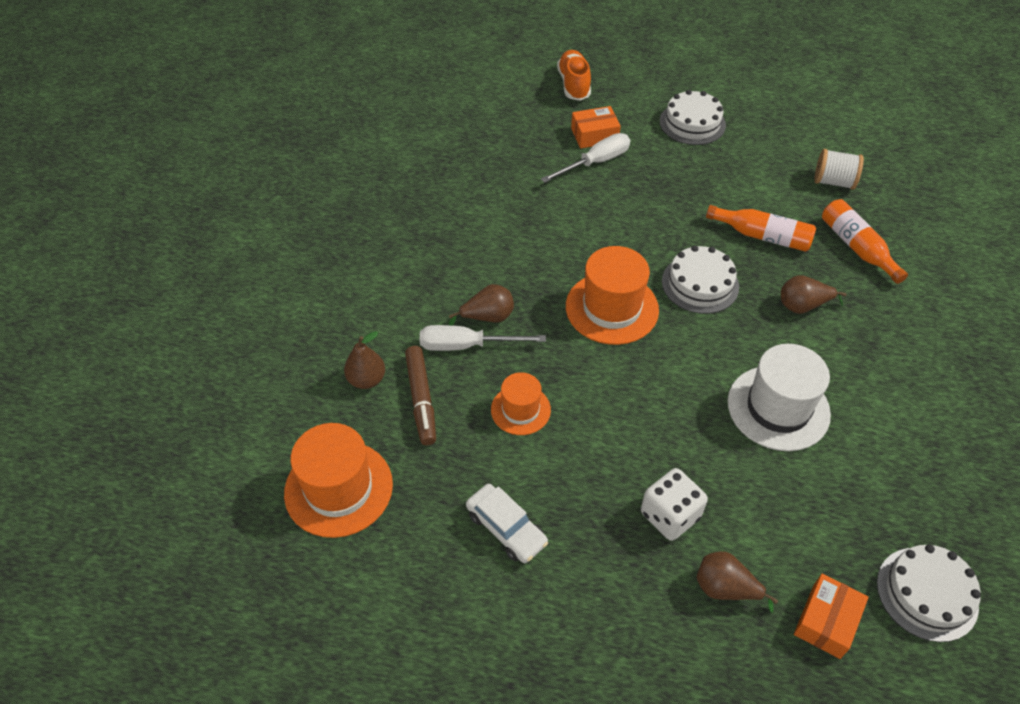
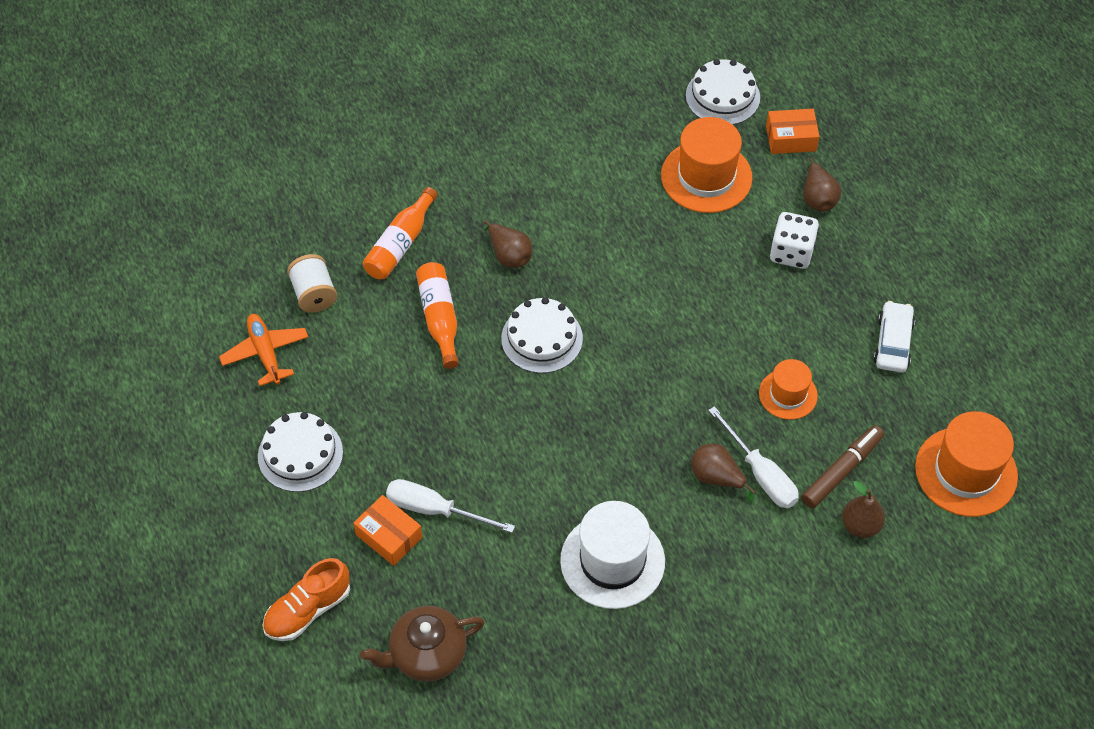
camera: 125 degrees left, 5 degrees up
(497, 117) = (426, 654): none -> brown teapot
(612, 308) = (626, 389): orange hat -> orange hat (706, 176)
(778, 408) = (636, 229): white hat -> white hat (612, 561)
(793, 139) = (265, 353): none -> orange plane

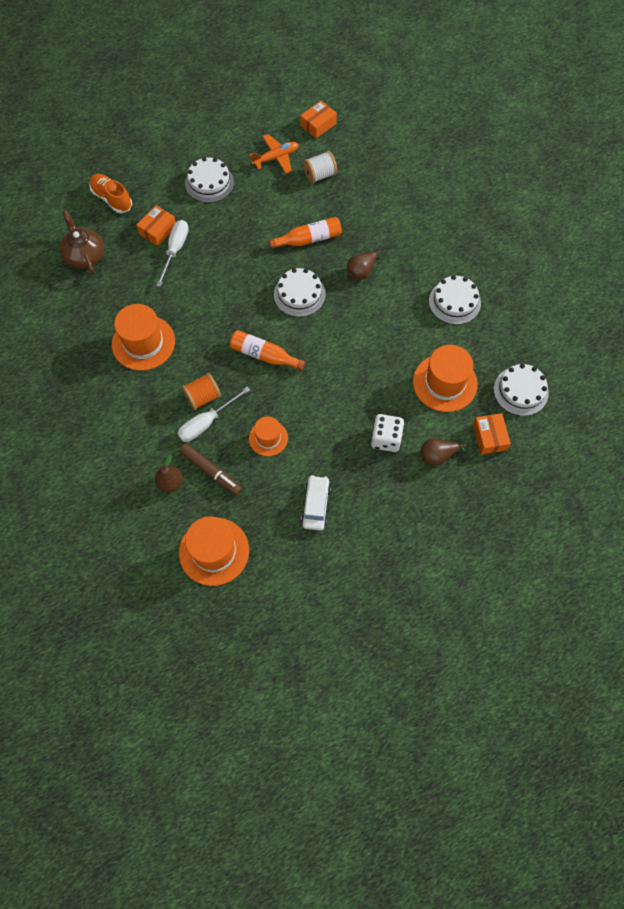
camera: 85 degrees right, 10 degrees up
(207, 288) = (318, 125): none -> orange box
(400, 244) = (362, 213): orange bottle -> orange bottle (264, 355)
(574, 150) = (454, 302): none -> white cake
(612, 561) = (143, 342): white hat -> orange hat
(716, 478) = (203, 397): brown pear -> orange spool
(893, 343) = (316, 505): white car -> white car turned 90 degrees counterclockwise

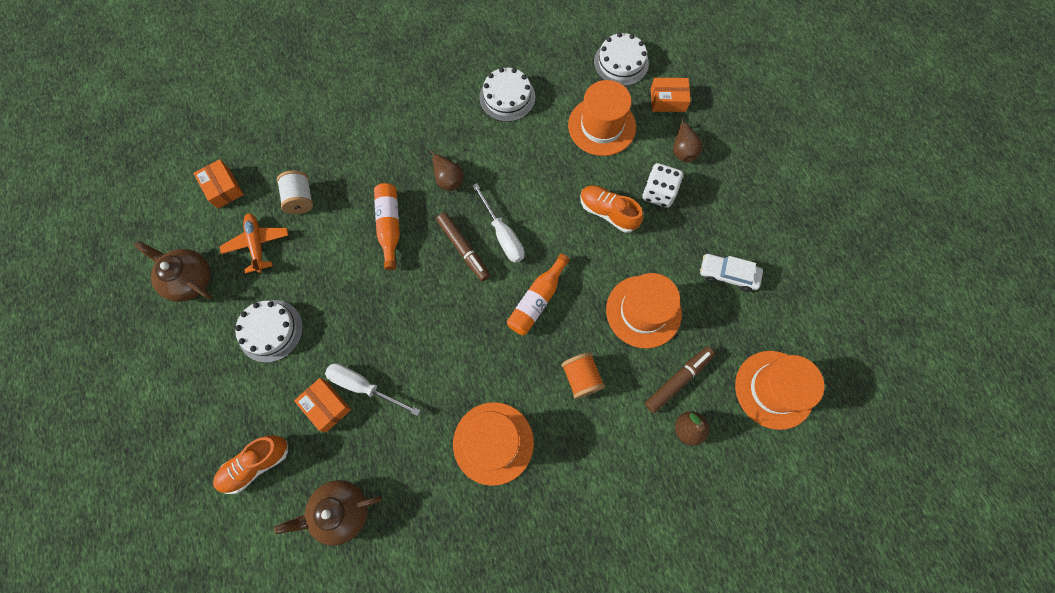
camera: 80 degrees left, 5 degrees up
(207, 422) = (615, 377): white screwdriver -> white screwdriver (503, 235)
(240, 125) = (190, 279): none -> brown teapot
(268, 438) = (643, 311): orange hat -> orange hat, size x1.69
(299, 294) = (463, 249): white cake -> brown marker
(356, 399) = (608, 212): none -> orange shoe

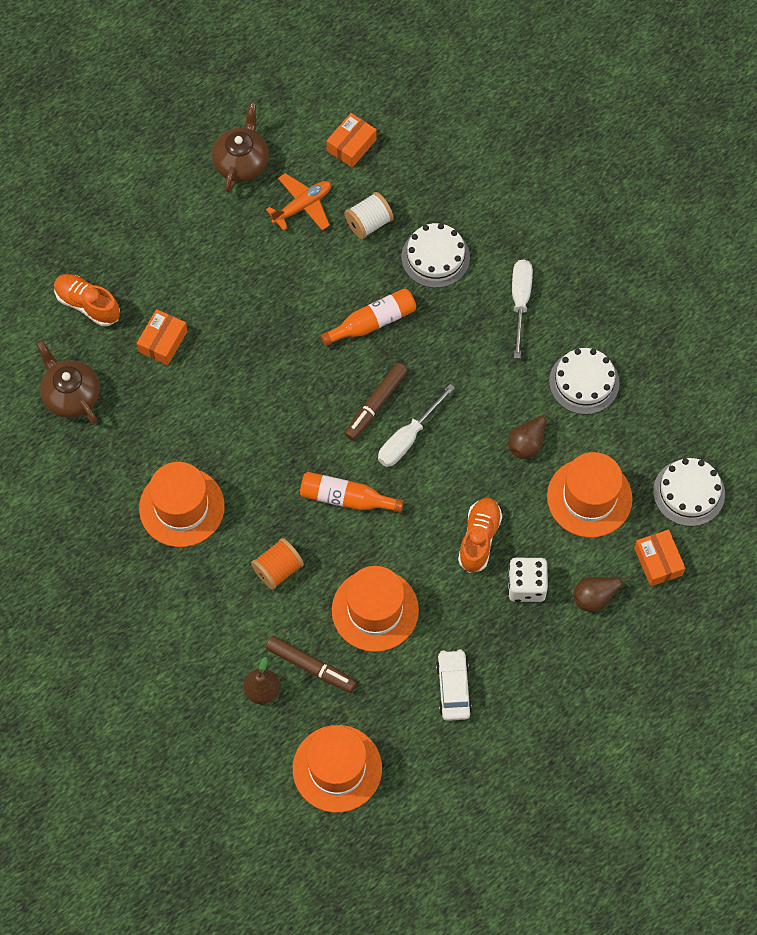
camera: 70 degrees right, 5 degrees down
(270, 330) = (218, 259): white cake -> white cake (435, 257)
(364, 386) = (194, 367): white screwdriver -> white screwdriver (520, 302)
(448, 179) = (452, 358): brown pear -> brown pear (527, 443)

